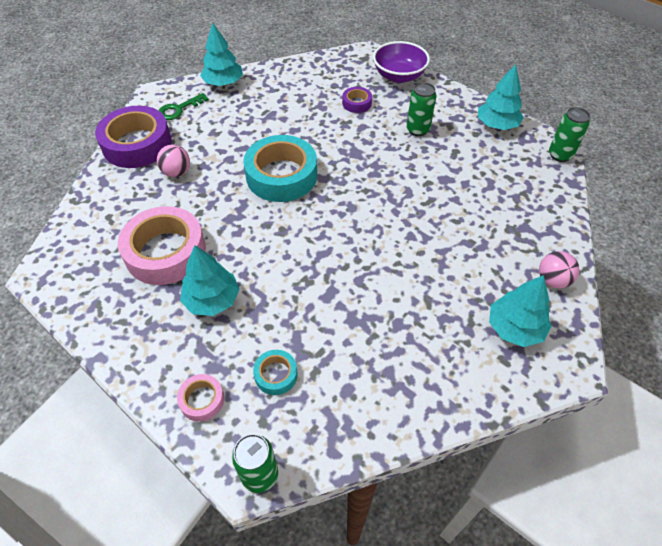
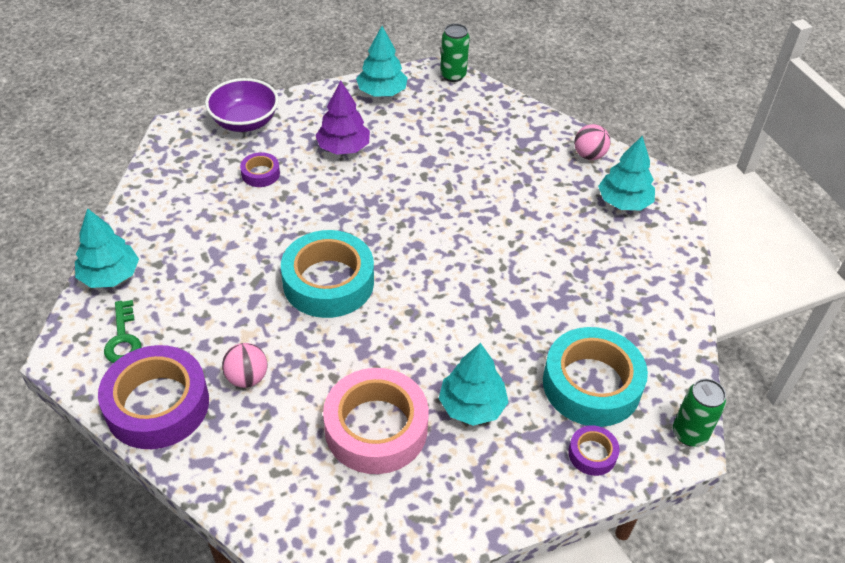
camera: 65 degrees left, 5 degrees down
(202, 400) = (592, 454): pink tape -> purple tape
(276, 375) = (591, 384): turquoise tape -> turquoise tape, size x2.16
(417, 130) = (343, 147): green can -> purple tree

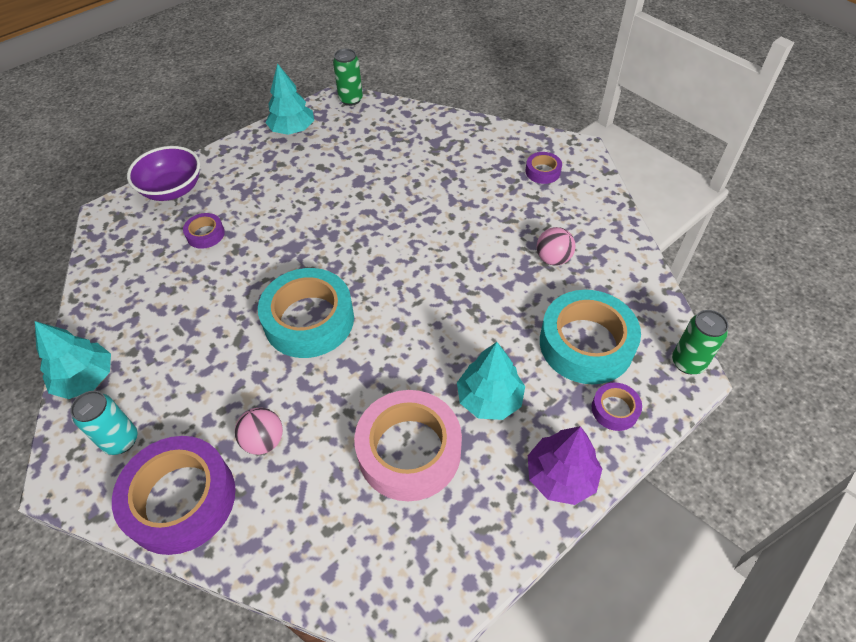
camera: 15 degrees left, 5 degrees up
(123, 338) = (121, 440): green key -> turquoise can
(343, 147) = (276, 189): purple tree -> purple tree (560, 476)
(589, 155) = (496, 139): pink ball -> pink ball (553, 259)
(624, 202) = (542, 171): turquoise tree -> purple tape

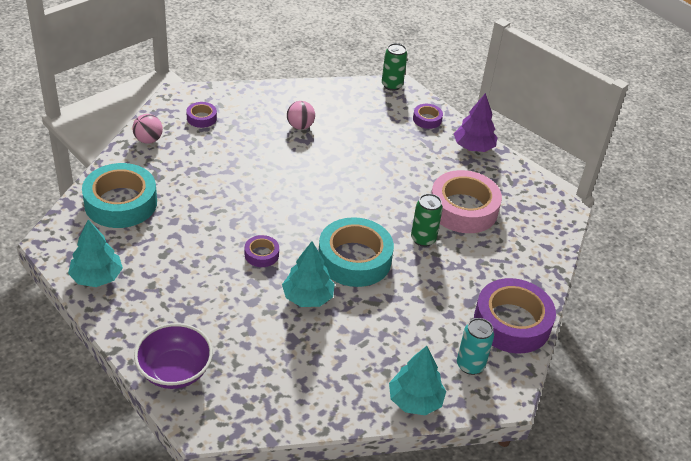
camera: 95 degrees left, 10 degrees down
(205, 234) = (247, 336): purple tape -> purple tape (261, 254)
(264, 441) = (463, 281): pink ball -> pink ball (148, 140)
(351, 99) = (56, 232): green can -> green can (423, 239)
(489, 399) = (422, 170): turquoise tree -> turquoise tree (308, 297)
(586, 344) = (377, 123): turquoise tape -> turquoise tape (121, 203)

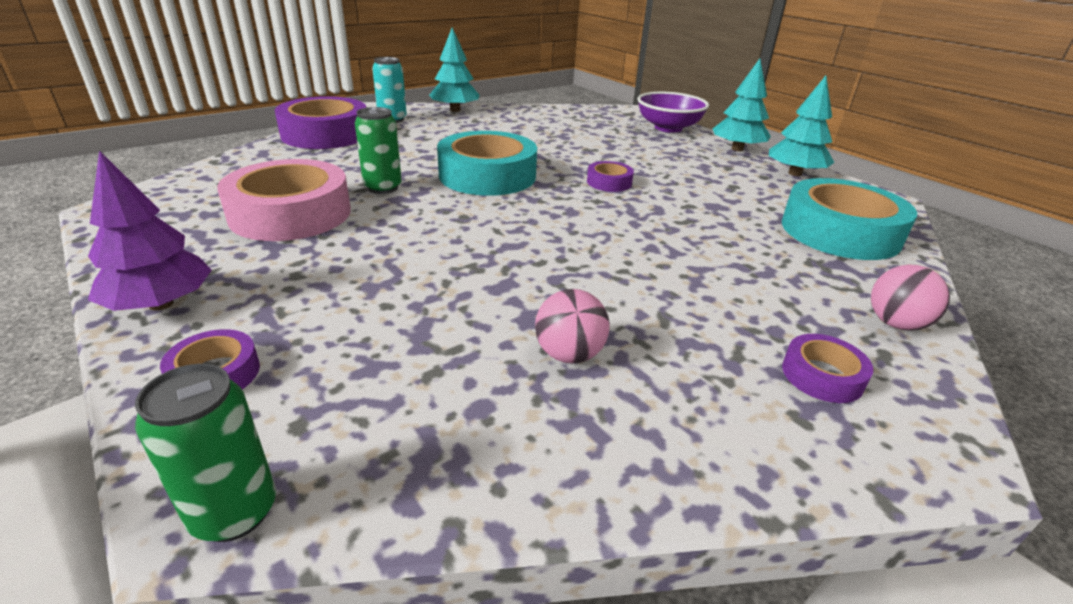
camera: 175 degrees left, 10 degrees down
(308, 297) = (548, 154): turquoise tree -> turquoise tree (737, 149)

